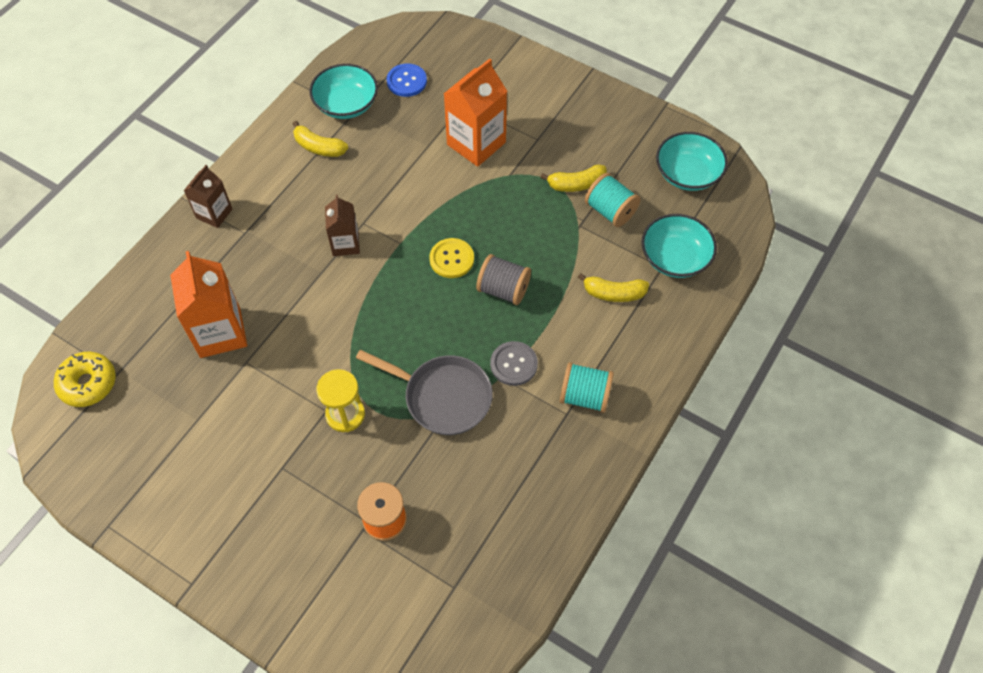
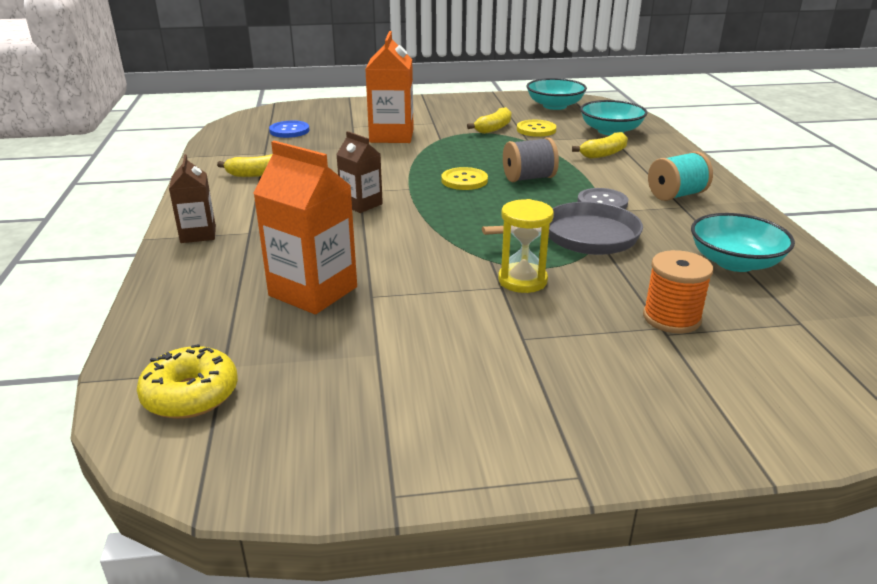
camera: 40 degrees left, 30 degrees down
(346, 104) = (251, 152): turquoise bowl -> turquoise bowl (735, 262)
(610, 211) = (536, 130): turquoise spool -> yellow button

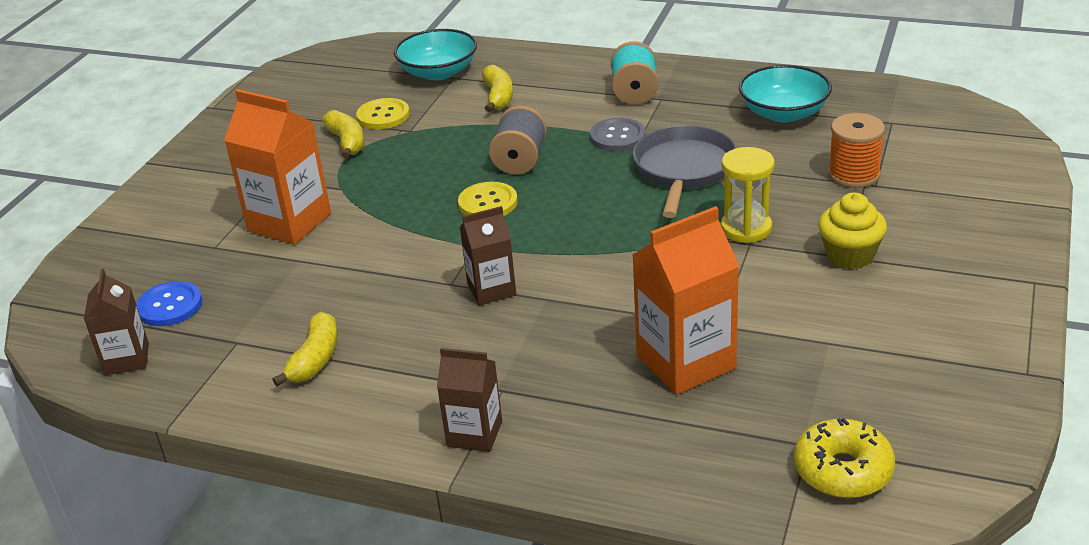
camera: 60 degrees left, 5 degrees up
(237, 134) = (126, 359): none -> brown carton
(526, 340) = (849, 255): none -> yellow cupcake
(554, 106) = (318, 81): turquoise bowl -> none

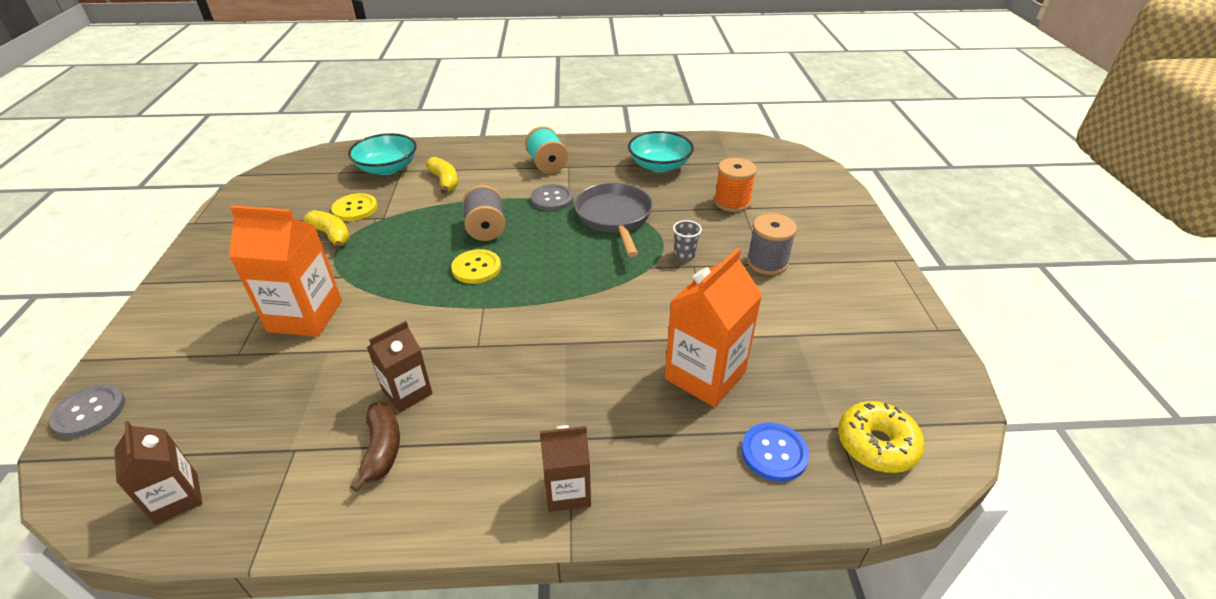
camera: 25 degrees left, 5 degrees up
(75, 273) = (89, 412): none -> grey button
(170, 306) = (209, 426): blue button -> blue button (774, 453)
(315, 359) = (382, 449): yellow banana -> brown banana
(491, 289) = (515, 344): brown carton -> brown carton (407, 392)
(746, 228) = (684, 254): yellow hourglass -> grey cup
(849, 255) = (767, 262): yellow cupcake -> grey spool

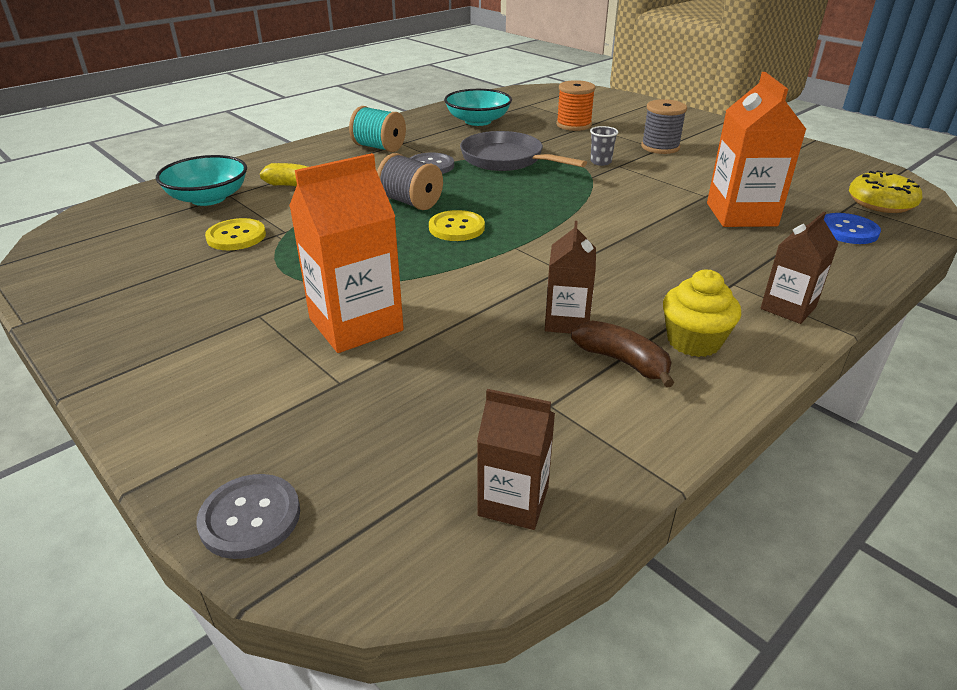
camera: 40 degrees left, 5 degrees down
(332, 235) = (252, 263): yellow banana -> none
(450, 468) = (693, 341): none -> yellow cupcake

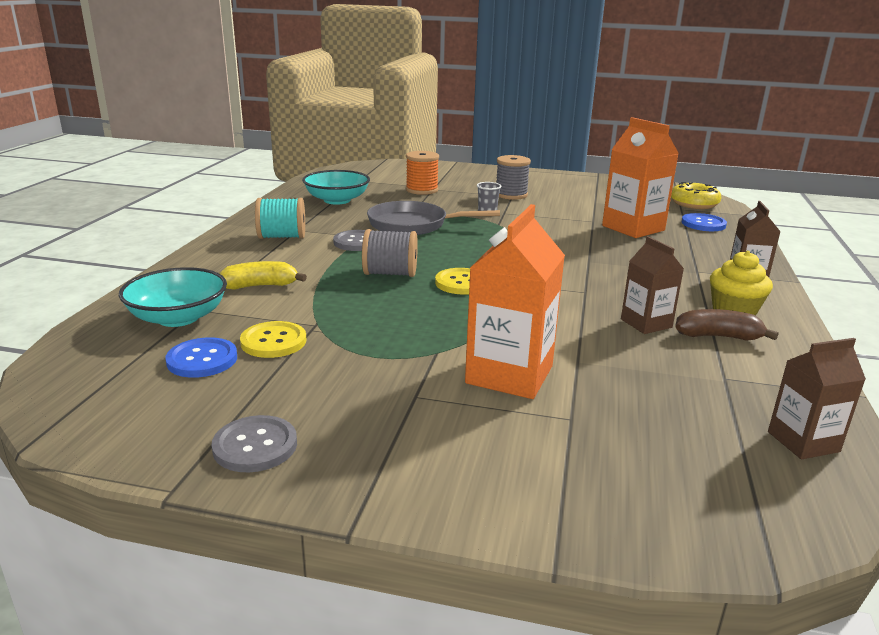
camera: 35 degrees left, 10 degrees down
(173, 236) = (202, 360): none -> blue button
(250, 517) = (677, 535): grey button -> grey button (255, 446)

